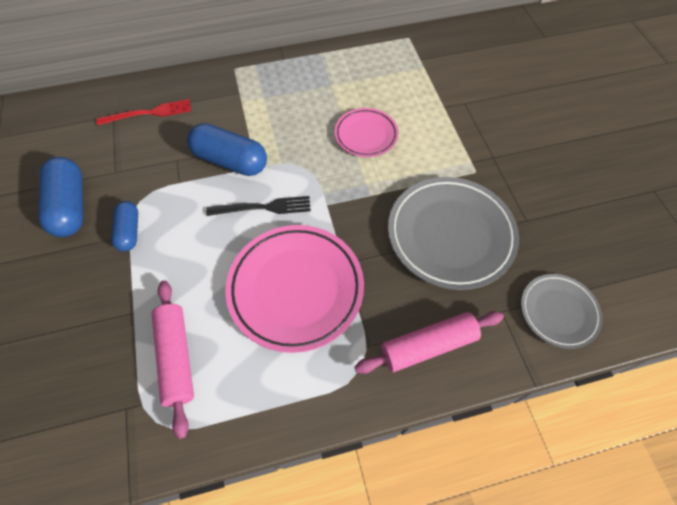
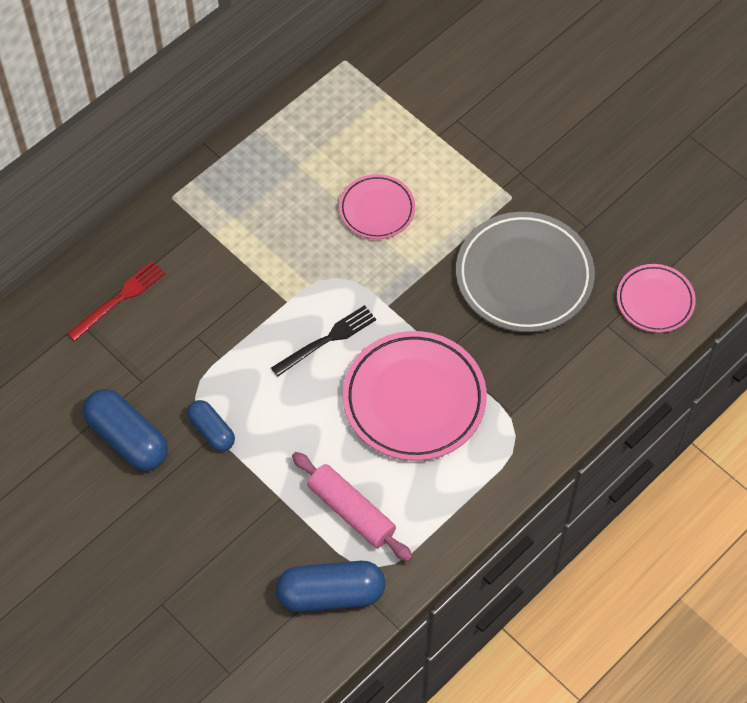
camera: 30 degrees left, 0 degrees up
(230, 161) = (255, 308): blue capsule -> blue capsule (331, 594)
(428, 346) = (561, 387): pink rolling pin -> none
(558, 312) = (655, 301): grey plate -> pink plate

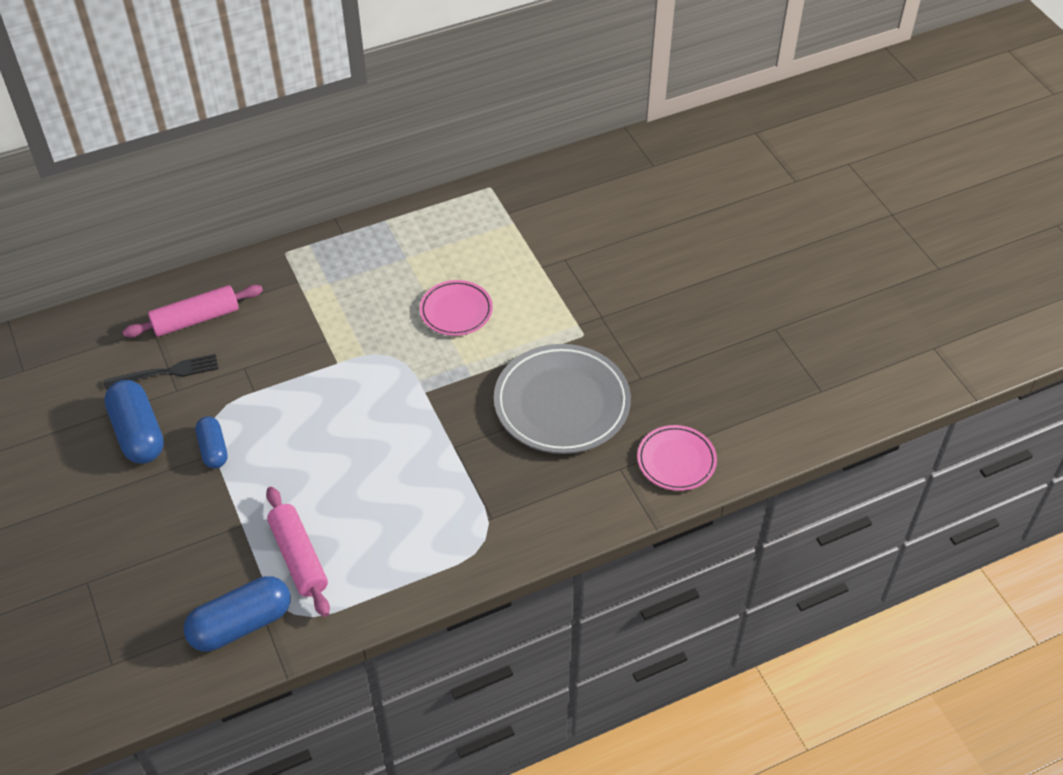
camera: 20 degrees right, 10 degrees down
(119, 299) = (196, 319): red fork -> pink rolling pin
(327, 340) = (355, 404): black fork -> black fork (166, 372)
(331, 594) = (241, 624): blue capsule -> blue capsule turned 45 degrees counterclockwise
(414, 400) = (407, 478): pink plate -> none

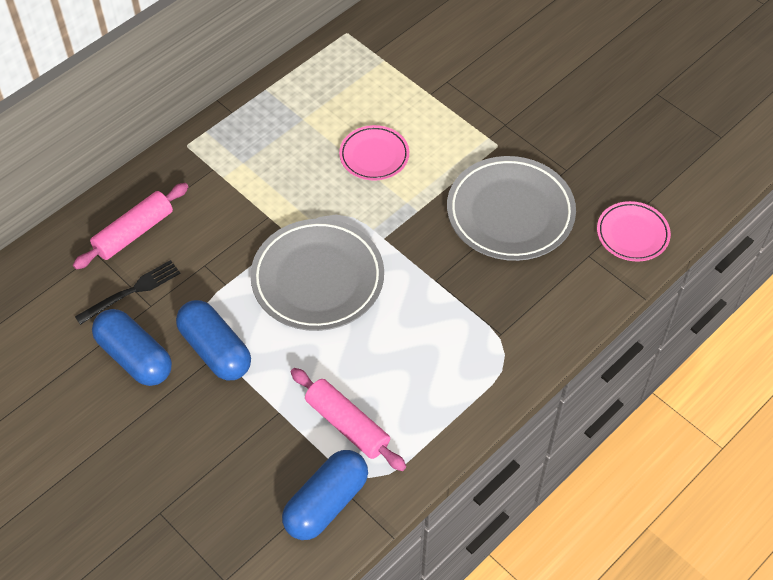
camera: 20 degrees left, 5 degrees up
(213, 449) = (215, 350): blue capsule -> blue capsule, size x1.67
(342, 412) = (318, 279): none -> grey plate

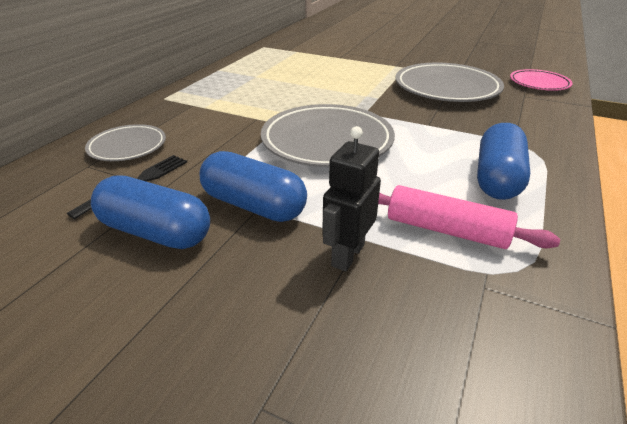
camera: 20 degrees left, 20 degrees down
(134, 233) = (127, 147): pink rolling pin -> grey plate
(260, 424) = (347, 255): none -> black robot
(326, 503) = (496, 313): blue capsule -> blue capsule (497, 178)
(374, 156) = (322, 82): pink plate -> none

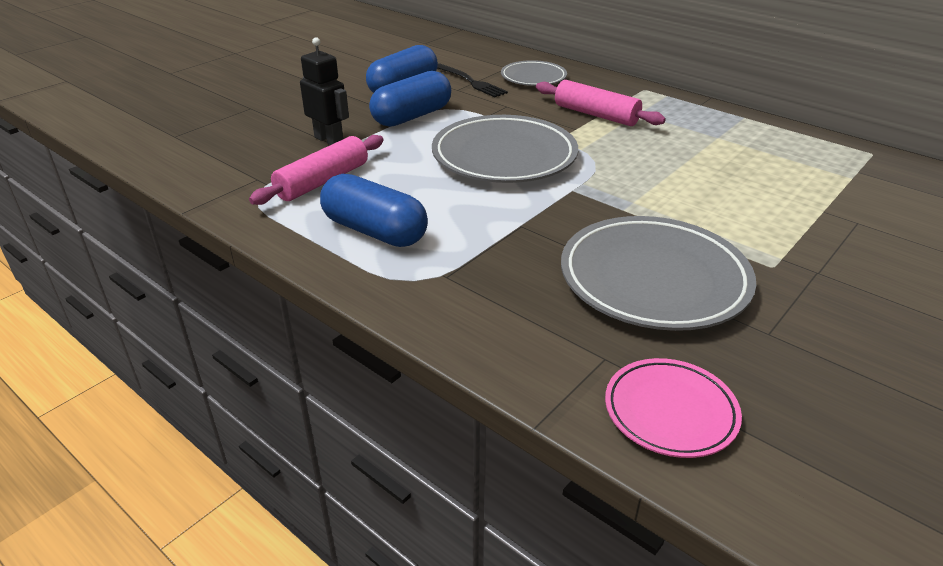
camera: 105 degrees right, 0 degrees up
(225, 113) = (596, 115): none -> pink rolling pin

